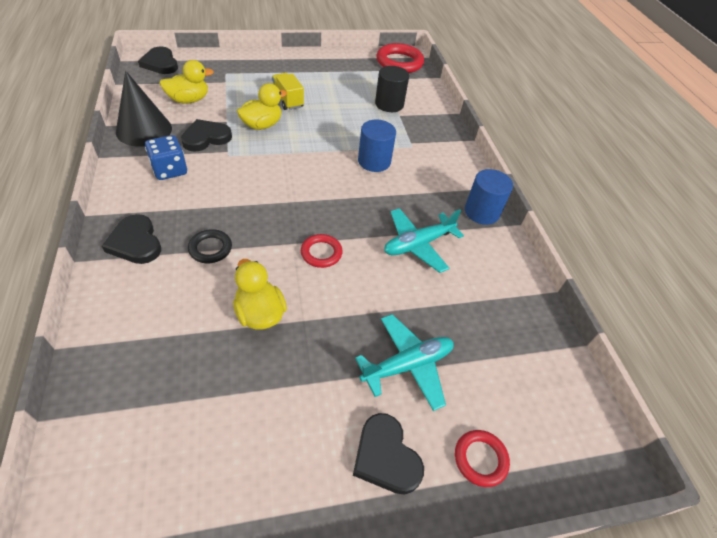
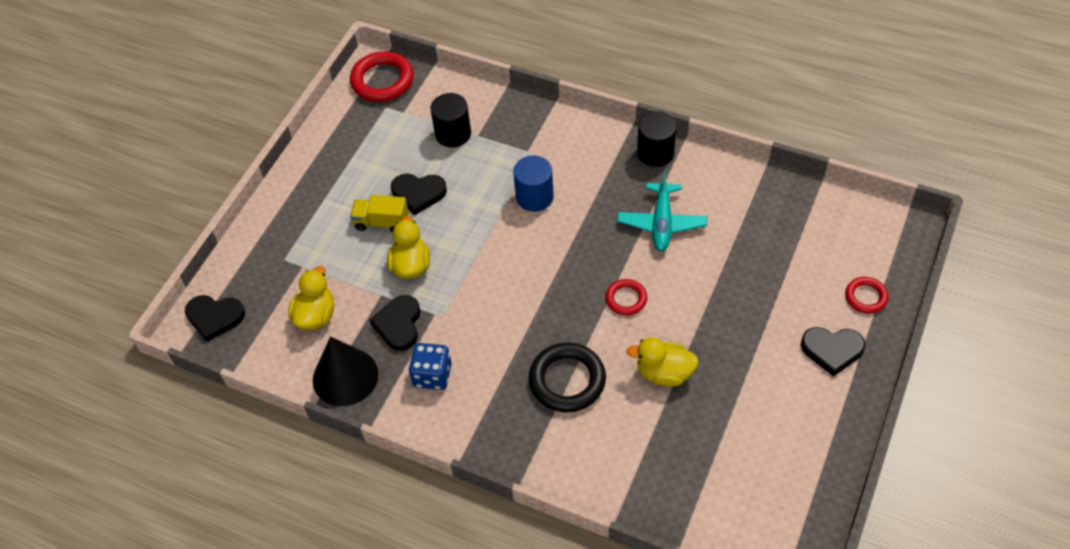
camera: 45 degrees left, 5 degrees up
(135, 242) = (521, 436): black heart -> black heart (418, 193)
(210, 248) = (567, 380): black ring -> black ring, size x1.77
(407, 365) = (772, 298): turquoise plane -> none
(481, 212) = (655, 153): blue cylinder -> black cylinder

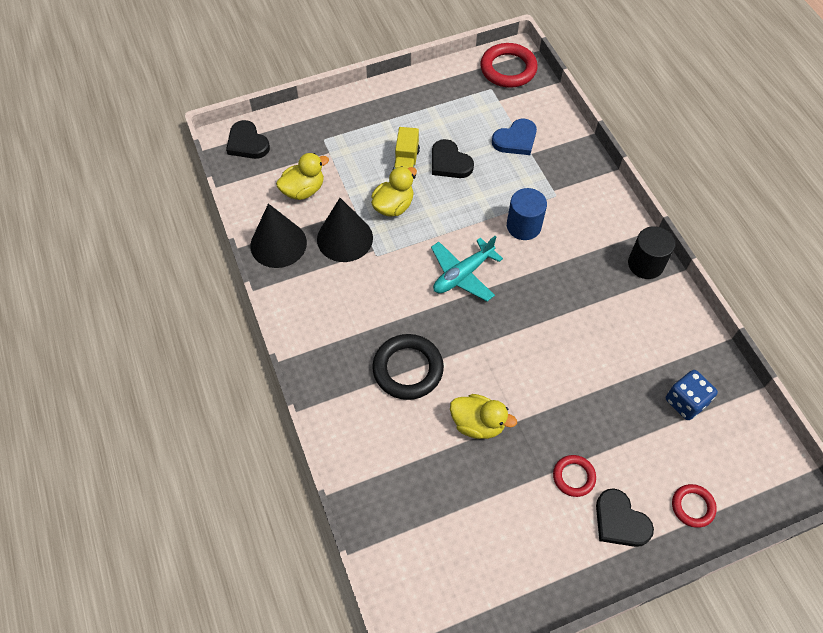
camera: 40 degrees right, 5 degrees up
(381, 222) = (406, 163): yellow truck -> yellow truck turned 135 degrees counterclockwise
(399, 324) = (345, 238): black heart -> black cone
(432, 375) = (329, 289): blue dice -> blue dice (685, 402)
(453, 134) = (515, 140): black cylinder -> blue heart
(626, 299) = (508, 349): red ring -> red ring (573, 477)
(662, 223) = (594, 318): turquoise plane -> turquoise plane (463, 274)
(664, 373) = (478, 424): yellow duck -> yellow duck turned 150 degrees clockwise

